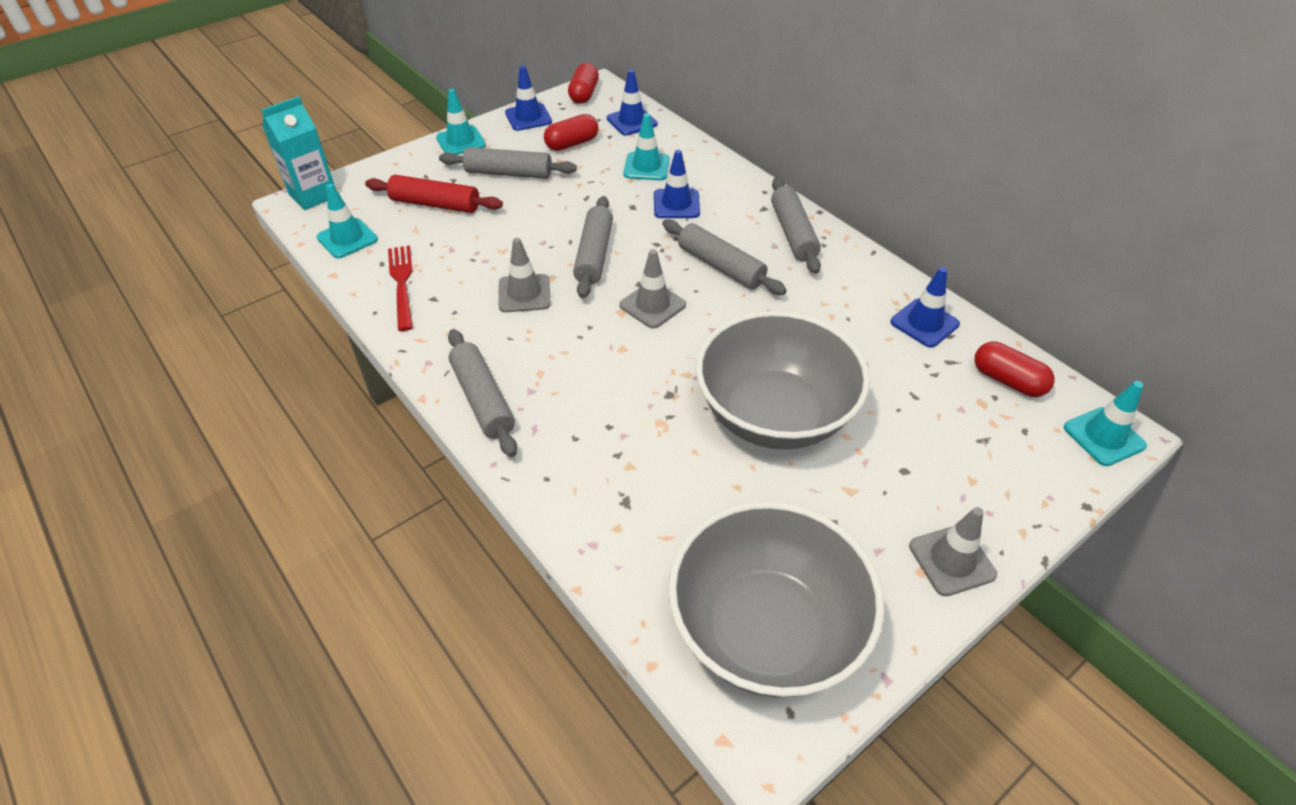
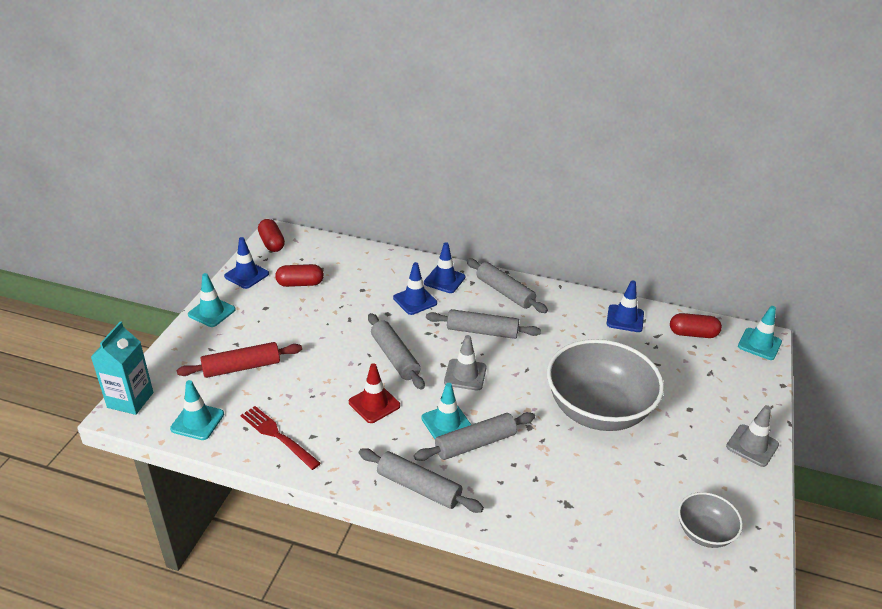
camera: 35 degrees left, 10 degrees down
(509, 173) = (275, 322): grey rolling pin -> grey rolling pin (475, 443)
(524, 293) = (374, 404): grey traffic cone -> red traffic cone
(572, 144) = (300, 284): red capsule -> red capsule turned 60 degrees clockwise
(631, 121) = (327, 252): blue traffic cone -> blue traffic cone (444, 280)
(646, 167) = (370, 282): turquoise traffic cone -> turquoise traffic cone (446, 423)
(766, 629) = (704, 532): grey bowl -> grey bowl, size x0.48

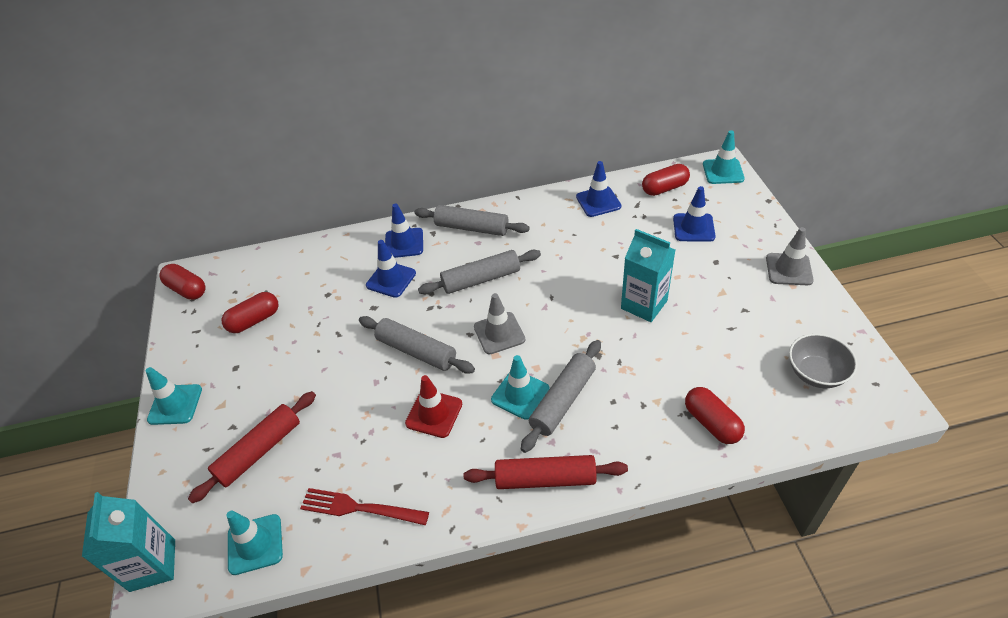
camera: 25 degrees left, 10 degrees up
(246, 275) = (185, 340): blue traffic cone -> blue traffic cone (693, 228)
(419, 487) = (545, 478): grey rolling pin -> red rolling pin
(580, 520) = (711, 423): none -> red capsule
(598, 410) = (644, 304): grey bowl -> turquoise carton

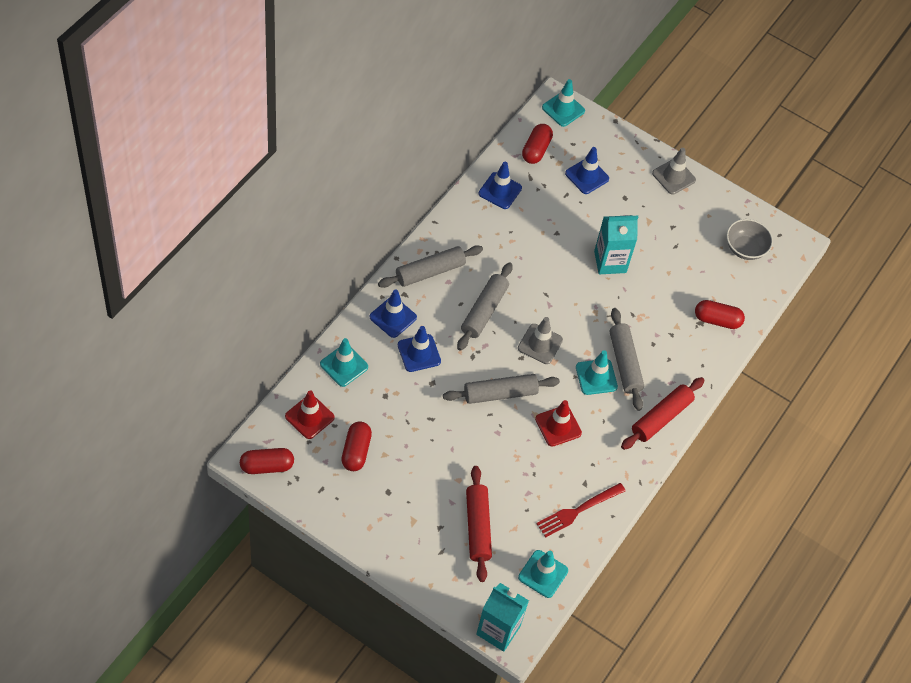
camera: 55 degrees left, 10 degrees up
(175, 404) = (380, 544): turquoise traffic cone -> turquoise traffic cone (344, 365)
(258, 275) = (309, 417): none -> red traffic cone

